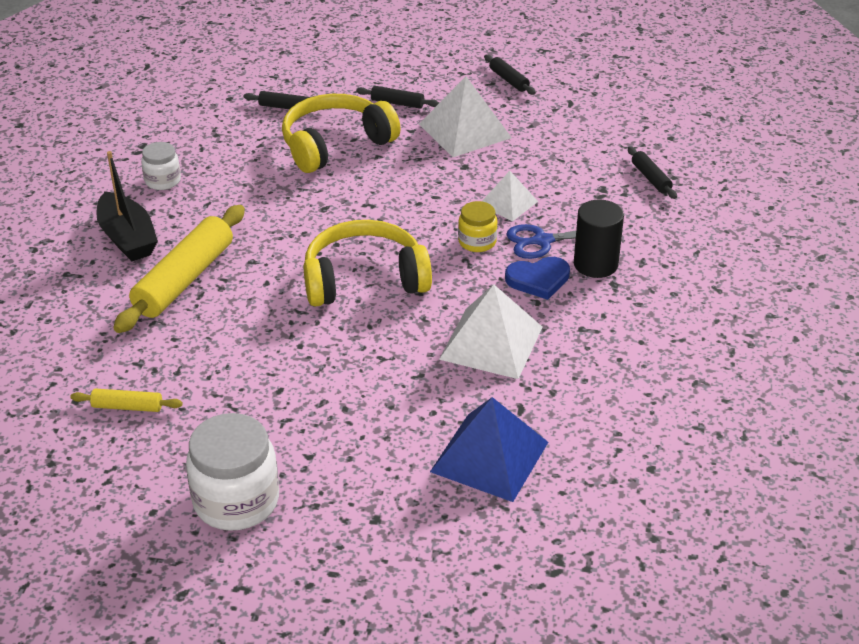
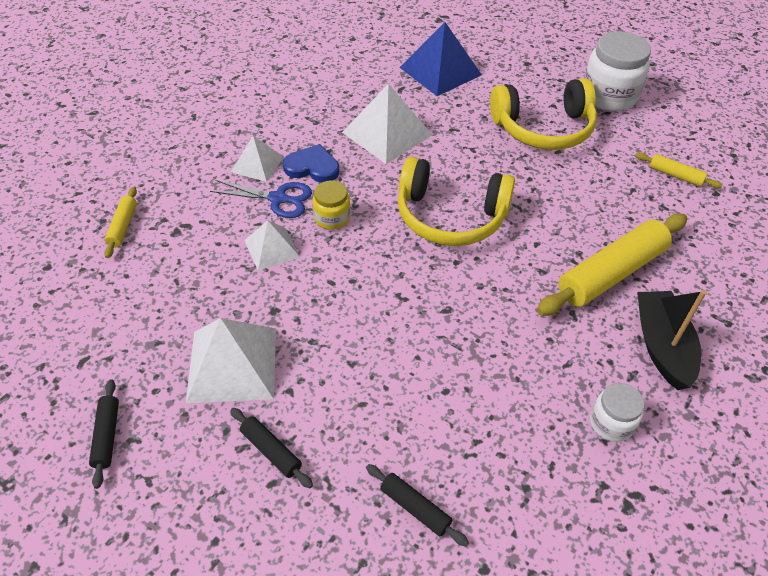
camera: 155 degrees left, 10 degrees up
(335, 144) = (388, 403): yellow headphones -> yellow headphones (543, 128)
(595, 264) = (257, 164): black cylinder -> white pyramid
(651, 178) = (123, 226): black rolling pin -> yellow rolling pin

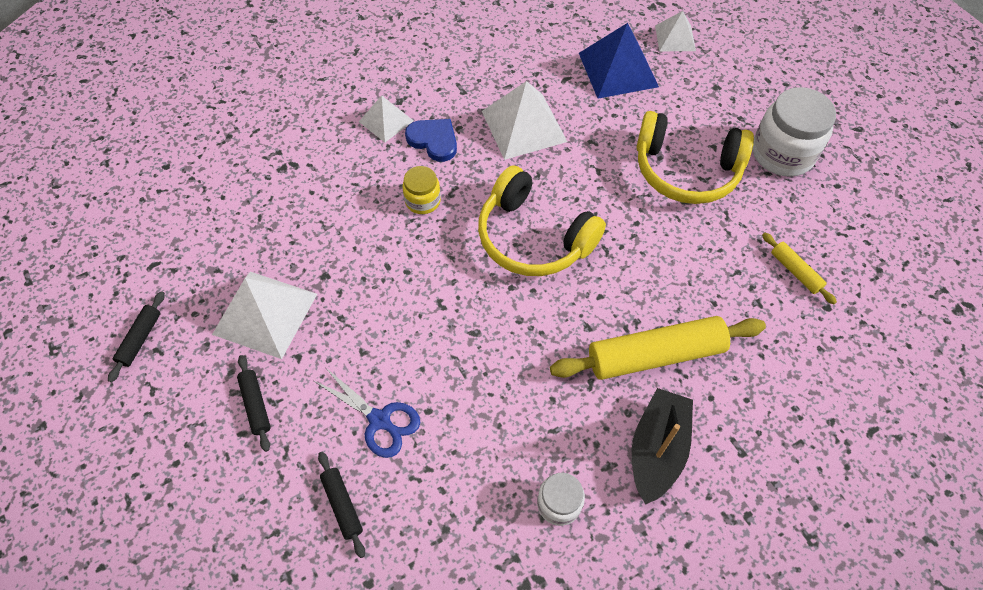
camera: 25 degrees right, 10 degrees up
(123, 226) = (242, 147): yellow rolling pin -> none
(271, 248) = (354, 213): white pyramid -> white pyramid (675, 38)
(278, 199) = (385, 164): blue scissors -> blue scissors (379, 420)

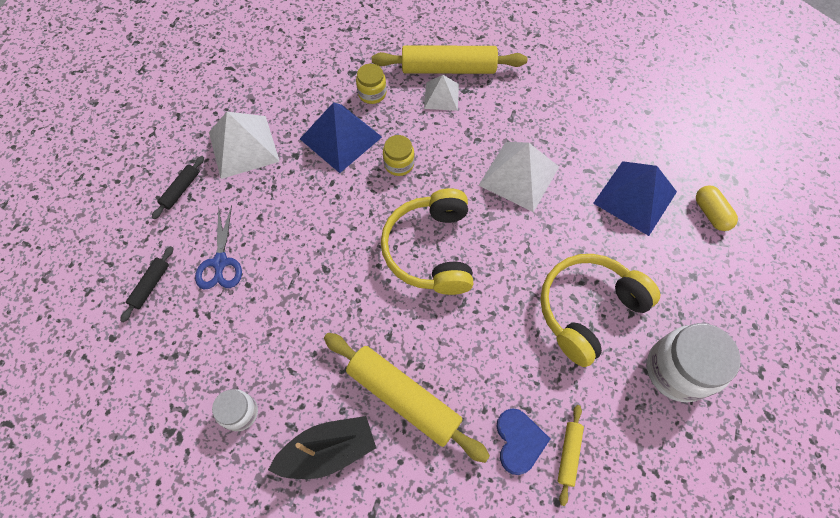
camera: 50 degrees right, 5 degrees up
(140, 339) = (178, 102): black rolling pin -> none
(324, 169) = (372, 93): none -> yellow jar
(346, 226) = (341, 138): none -> blue pyramid
(363, 96) = (448, 69): none -> yellow rolling pin
(434, 140) = (452, 133): blue heart -> blue heart (519, 441)
(675, 38) = (710, 213): white pyramid -> yellow capsule
(686, 170) = (587, 309): yellow headphones -> yellow headphones turned 75 degrees clockwise

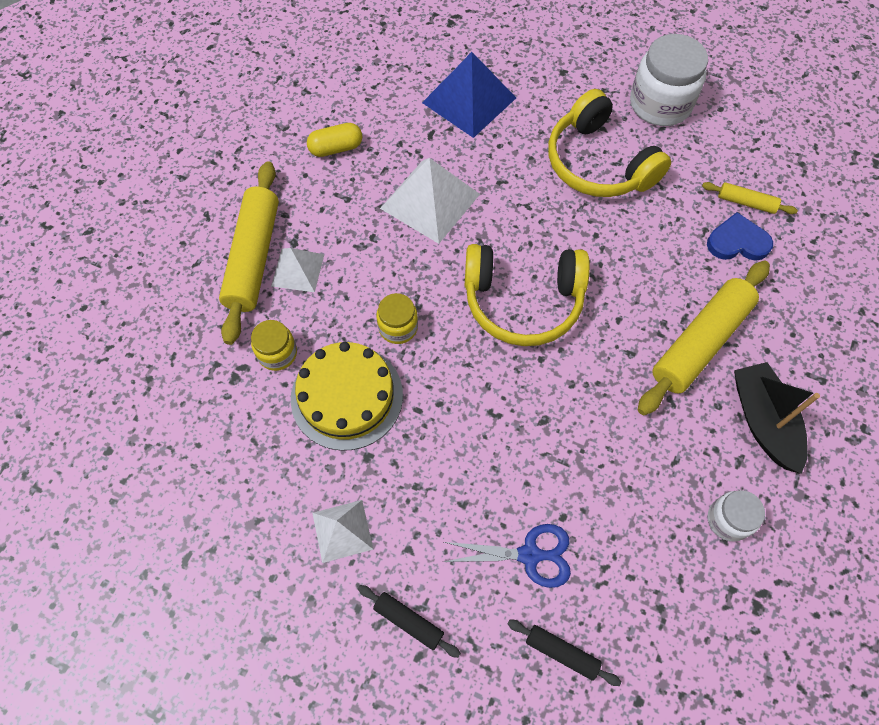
camera: 85 degrees left, 0 degrees up
(243, 146) = (342, 530): white pyramid -> white pyramid, size x0.59
(341, 138) = (347, 396): blue pyramid -> yellow cake
(710, 213) = (493, 43): yellow capsule -> yellow capsule (336, 148)

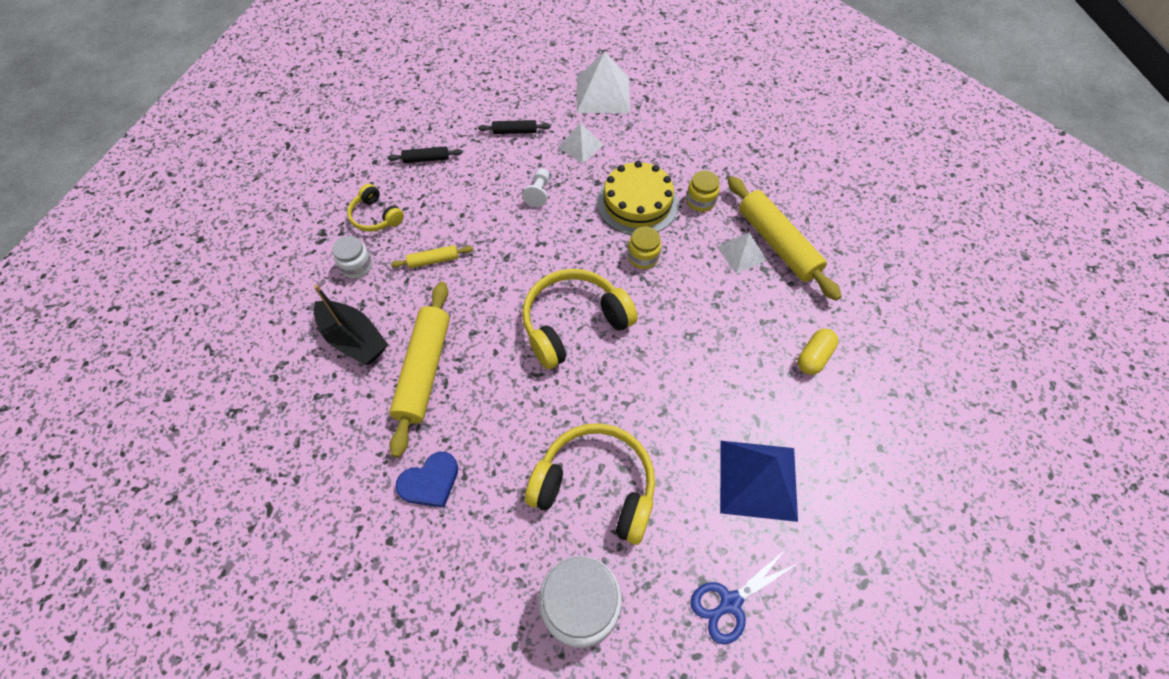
camera: 145 degrees right, 5 degrees down
(430, 201) = (702, 359): white pyramid -> white pyramid (603, 94)
(448, 488) = (538, 193): none -> white pawn
(529, 555) = (470, 188): blue scissors -> blue scissors (730, 602)
(676, 588) = (375, 216): none -> yellow headphones
(746, 202) = (438, 532): yellow rolling pin -> yellow rolling pin (433, 260)

